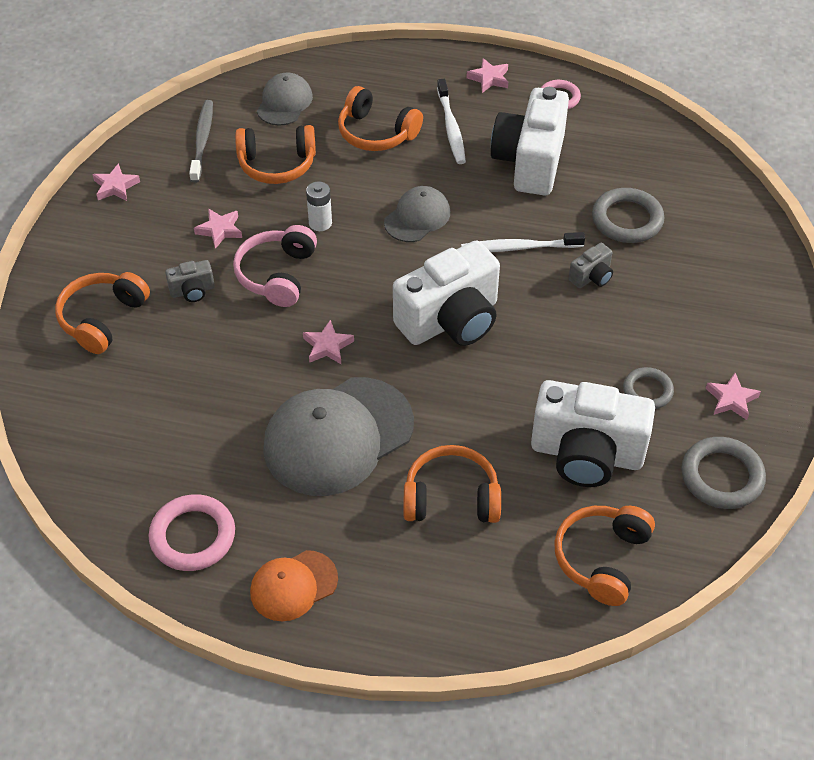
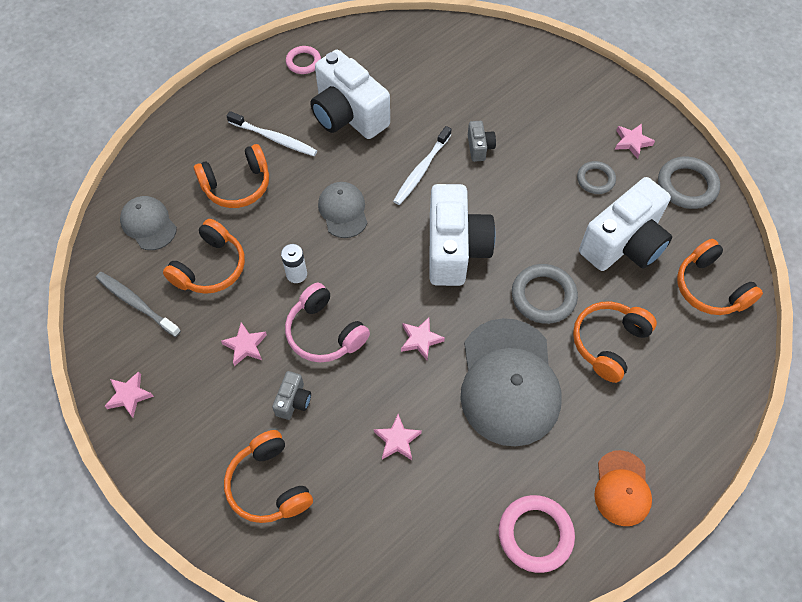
camera: 55 degrees left, 10 degrees up
(489, 78) = (247, 87): pink star -> pink star (397, 440)
(627, 219) = (445, 98): grey ring -> grey ring (543, 296)

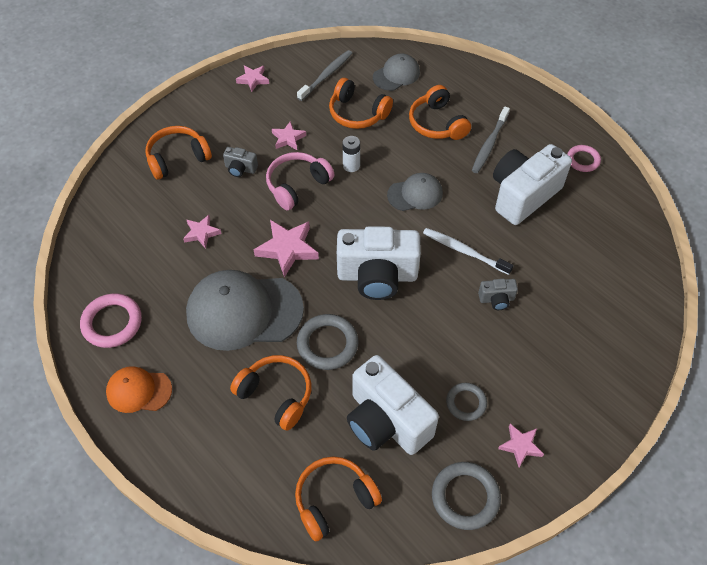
camera: 90 degrees right, 5 degrees down
(274, 138) = (489, 144): white toothbrush -> grey toothbrush
(420, 340) = (287, 249): pink star -> pink star, size x1.68

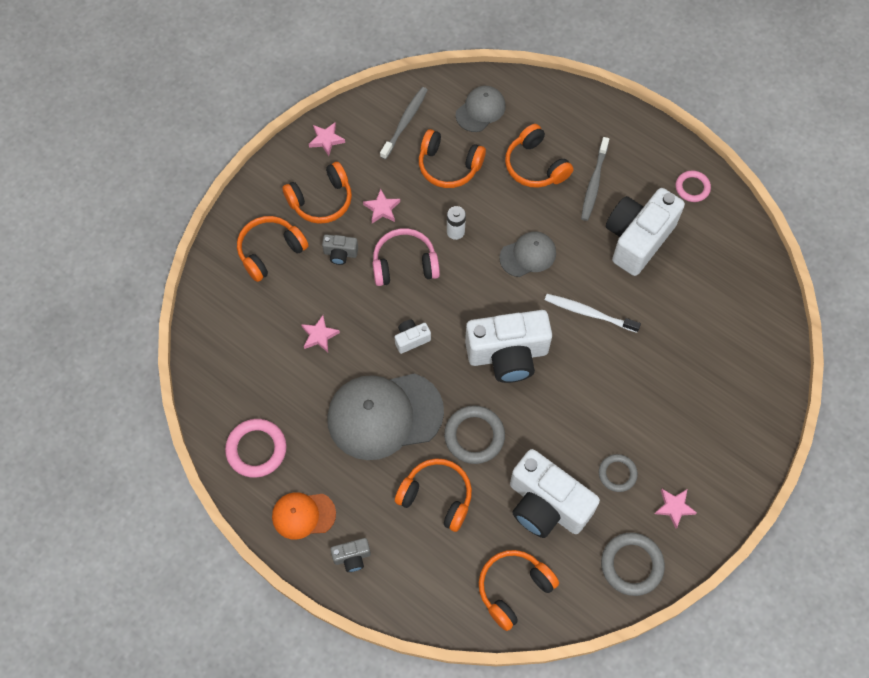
camera: 10 degrees left, 10 degrees up
(235, 125) = (321, 200): none -> orange headphones
(287, 249) = (411, 339): pink star -> white camera
(297, 185) = (404, 264): pink headphones -> pink headphones turned 45 degrees clockwise
(496, 299) = (629, 361): grey camera -> grey camera (352, 557)

